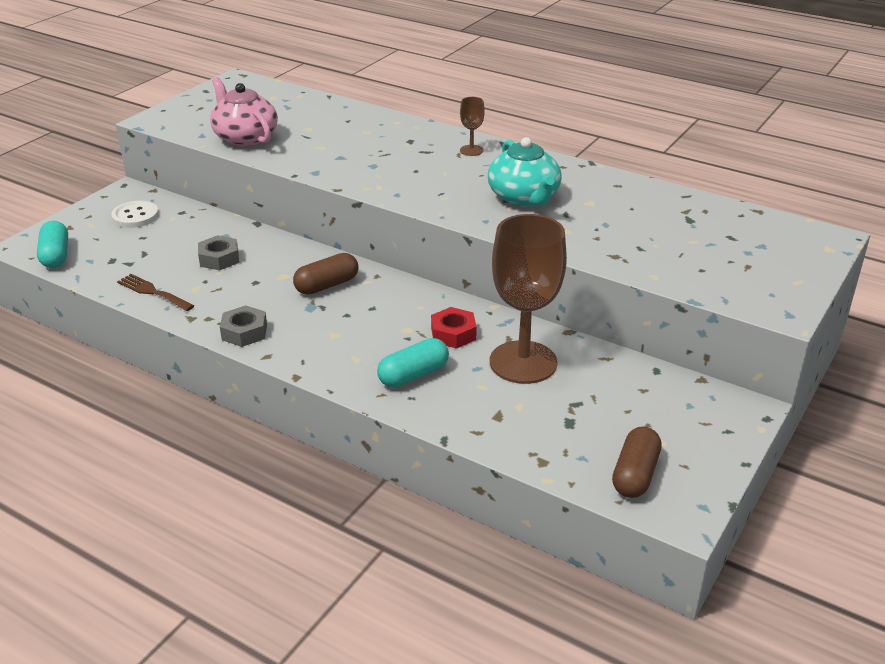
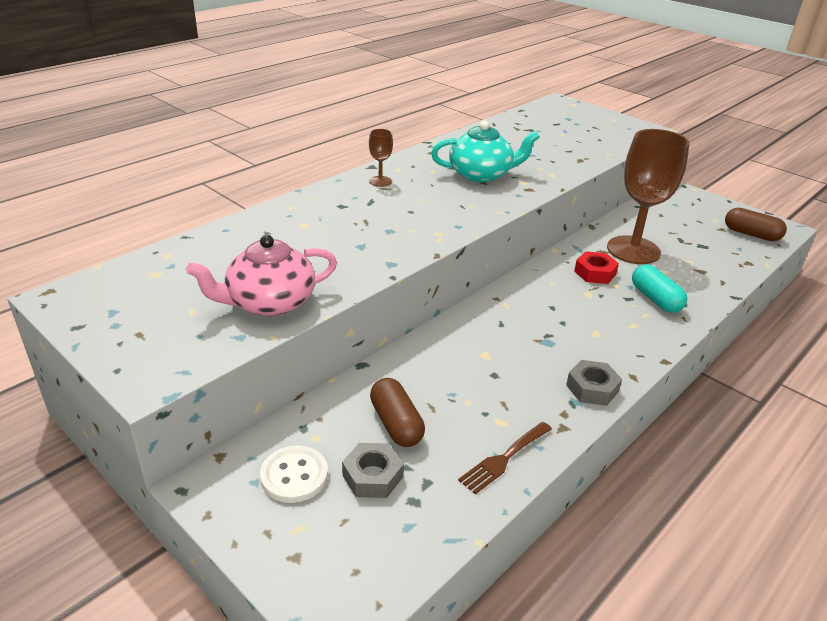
camera: 80 degrees left, 0 degrees up
(55, 255) = (382, 570): turquoise capsule -> none
(219, 258) = (437, 399): grey nut -> grey nut (372, 476)
(327, 285) = (509, 328): brown capsule -> brown capsule (396, 424)

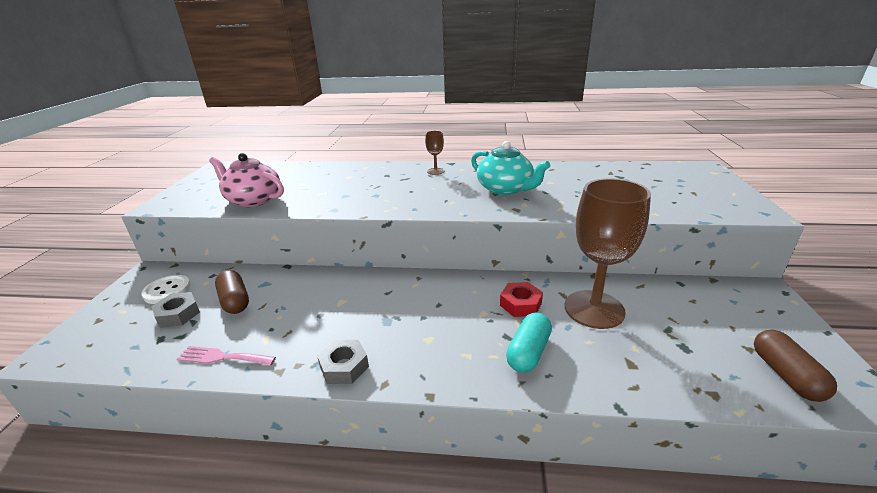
camera: 55 degrees right, 5 degrees down
(396, 424) = (235, 301): brown capsule -> brown capsule turned 60 degrees counterclockwise
(503, 459) = (222, 357): brown fork -> pink fork

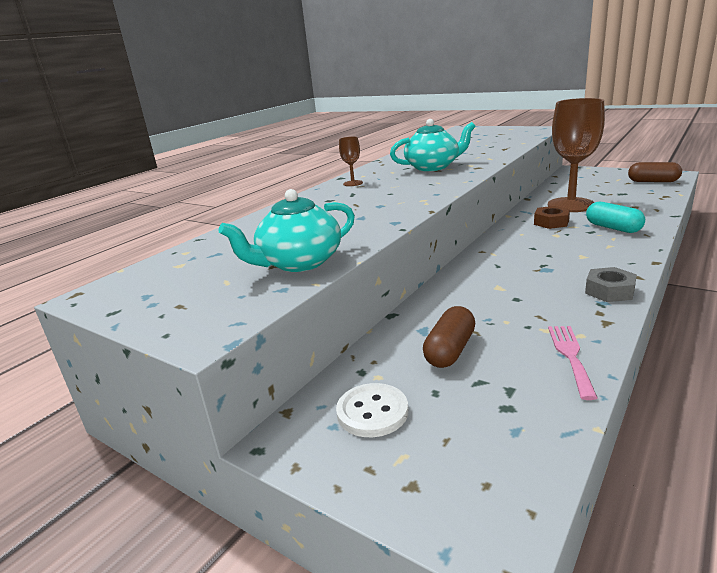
camera: 60 degrees left, 5 degrees down
(178, 314) = (452, 396): grey nut -> none
(222, 357) = (570, 356): pink fork -> pink fork turned 150 degrees clockwise
(235, 301) = (450, 350): brown capsule -> brown capsule turned 60 degrees counterclockwise
(253, 200) = (299, 263): pink teapot -> turquoise teapot
(520, 304) = (551, 222): red nut -> brown nut

